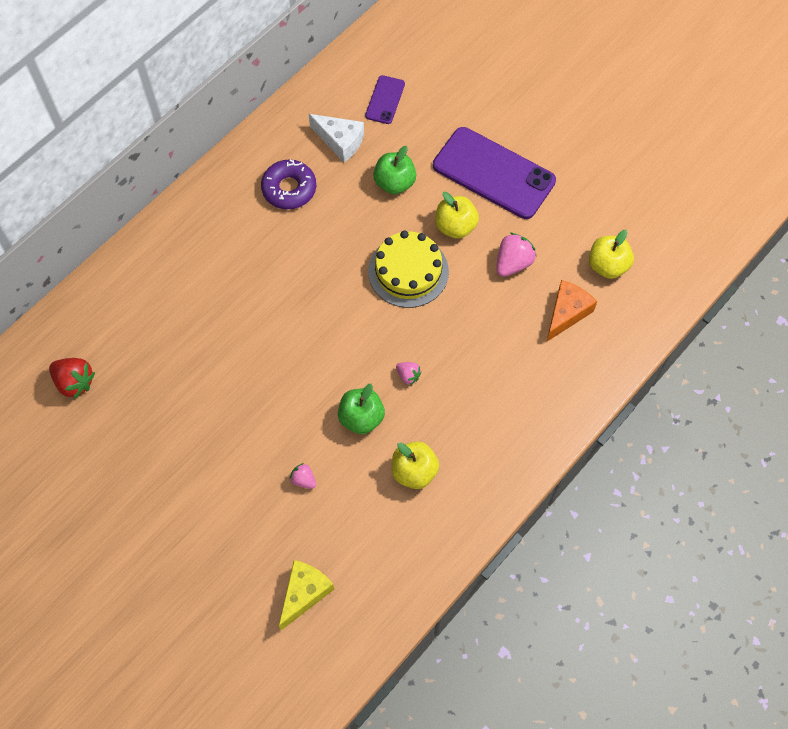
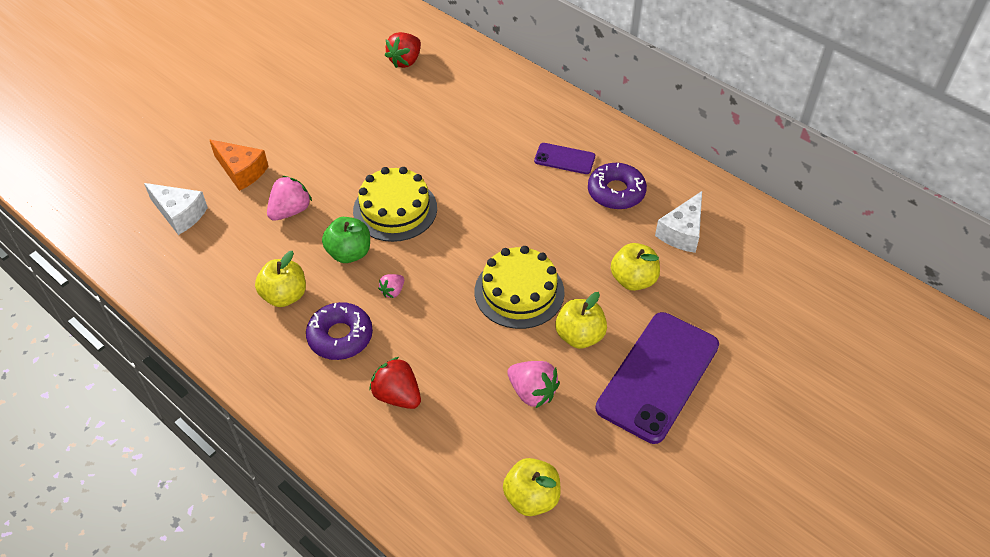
camera: 90 degrees right, 15 degrees down
(303, 480) = (290, 211): pink strawberry -> pink strawberry, size x1.75
(304, 593) = (179, 214): yellow cheese -> white cheese
(305, 380) = (395, 209): none -> yellow cake
(385, 100) = (746, 271): purple phone -> purple phone (564, 159)
(394, 183) = (633, 280): green apple -> yellow apple
(460, 417) = (340, 336): none -> purple donut
(521, 365) = (397, 395): none -> red strawberry
(566, 313) = (464, 447): orange cheese -> orange cheese (241, 171)

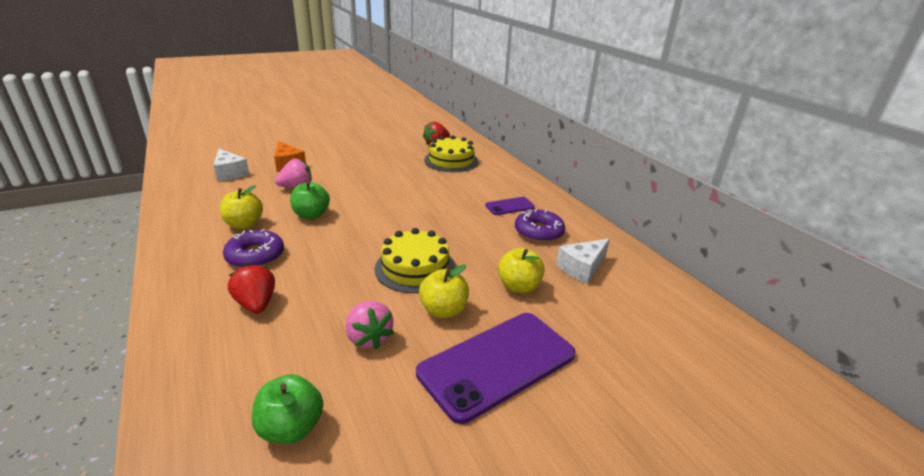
camera: 20 degrees right, 20 degrees down
(393, 291) = (320, 242): pink strawberry -> none
(395, 209) = (365, 202): yellow cake -> yellow cake (451, 161)
(531, 498) = (291, 428): yellow apple -> green apple
(564, 159) = (509, 206): purple phone -> purple phone turned 60 degrees counterclockwise

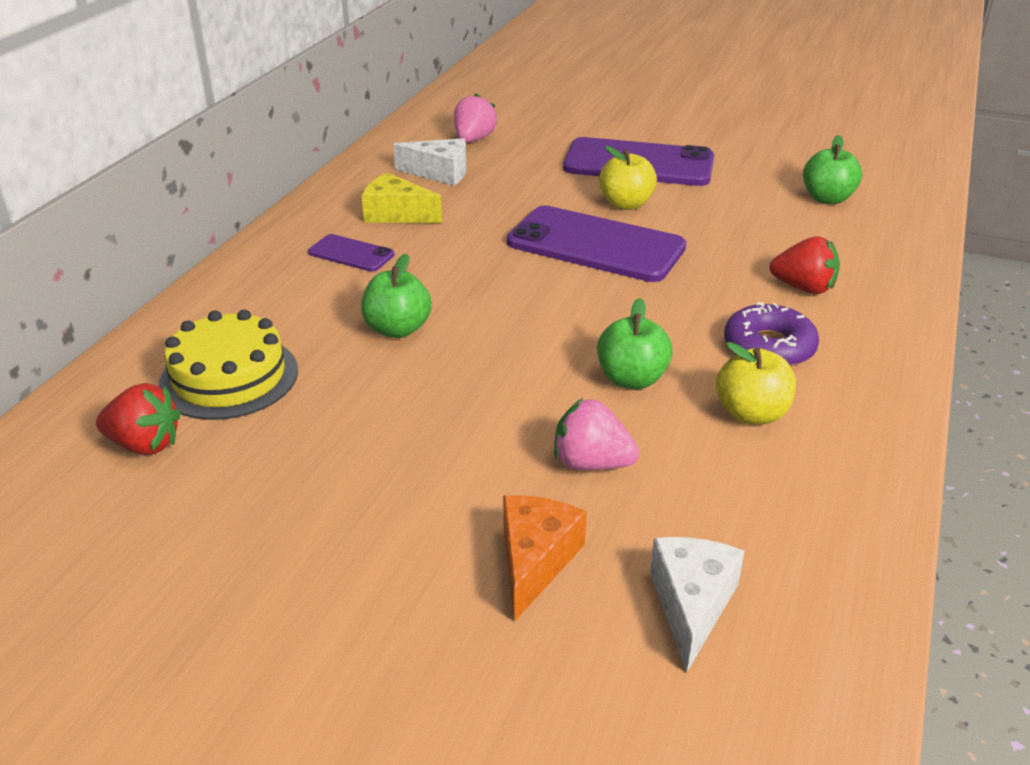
camera: 130 degrees left, 5 degrees up
(256, 304) = (803, 288): red strawberry -> red strawberry turned 90 degrees counterclockwise
(369, 338) = (718, 216): pink strawberry -> pink strawberry (474, 139)
(415, 268) = (595, 245): yellow cake -> purple phone
(430, 192) = (397, 329): none -> green apple
(518, 286) = (527, 188): yellow apple -> none
(538, 232) = (396, 214): purple donut -> yellow cheese

